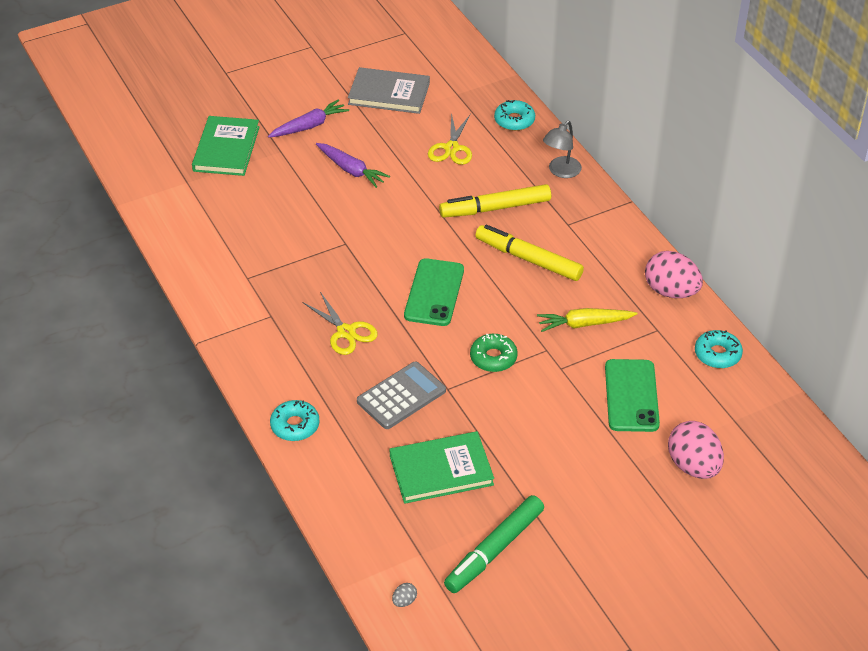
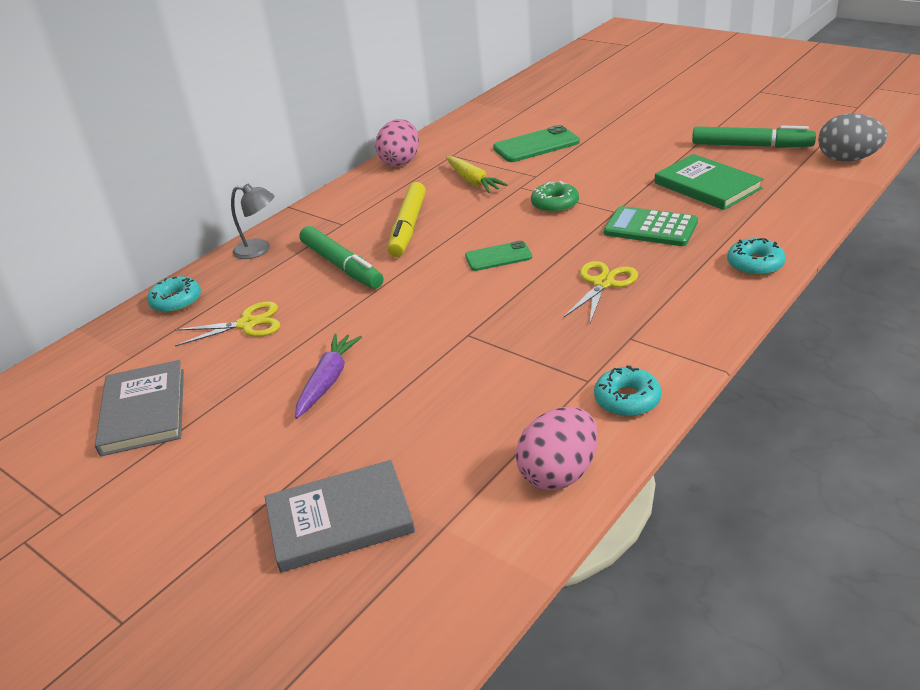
camera: 110 degrees left, 10 degrees down
(226, 149) = (339, 520): green book -> grey book
(309, 126) = (246, 455): purple carrot -> none
(401, 396) = (650, 228): grey calculator -> green calculator
(404, 601) = (847, 159): grey egg -> grey egg, size x2.50
(434, 293) = (498, 257): green phone -> green phone, size x0.64
(495, 208) = (341, 266): yellow marker -> green marker
(693, 466) = (581, 112): pink egg -> pink egg (559, 473)
(717, 354) = (458, 131): turquoise donut -> turquoise donut (627, 399)

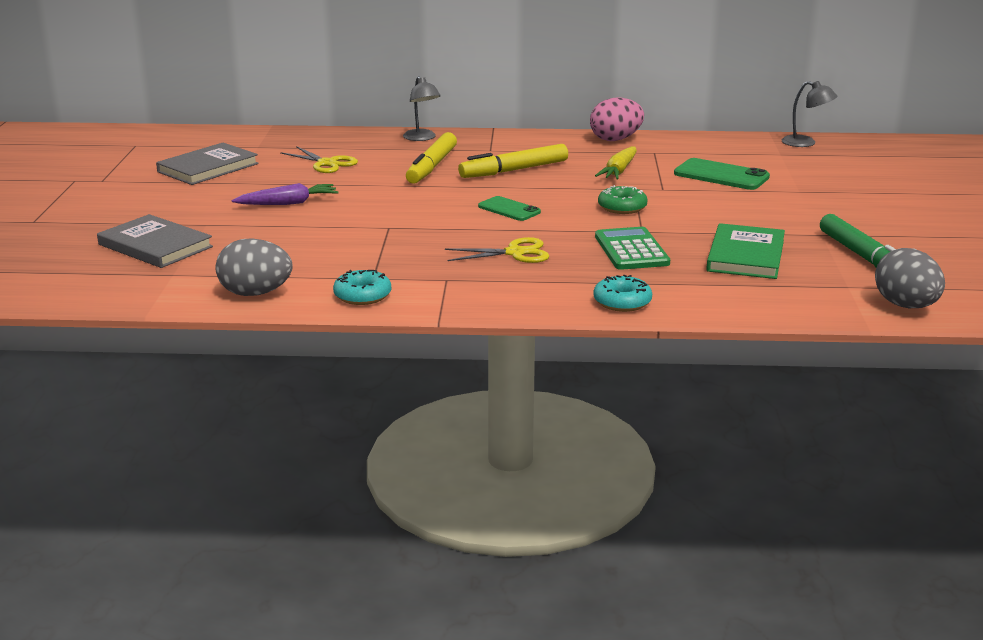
camera: 50 degrees right, 10 degrees down
(176, 301) = (330, 137): turquoise donut -> none
(341, 266) = (431, 166): green marker -> yellow marker
(512, 96) = (805, 143): none -> grey lamp
(559, 473) = (255, 293): pink egg -> grey egg

